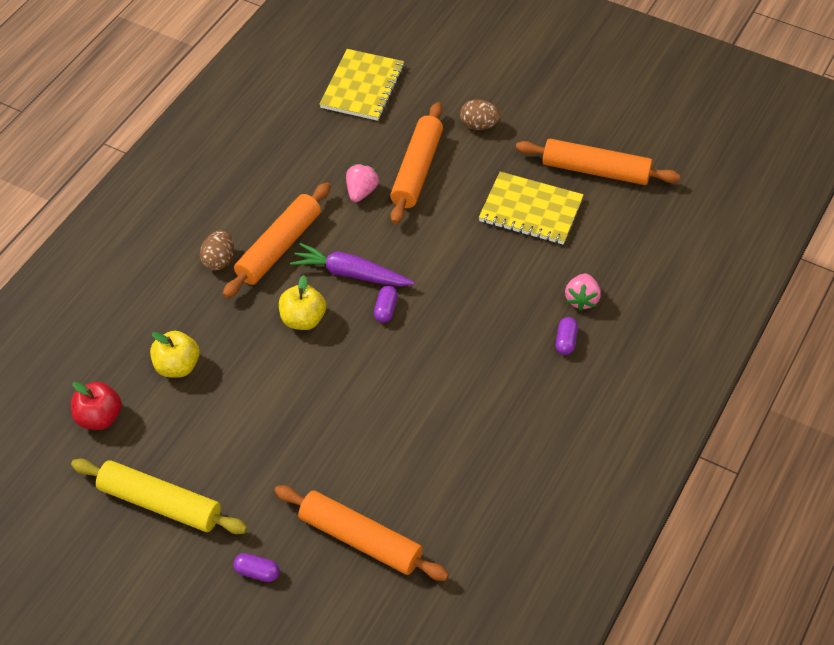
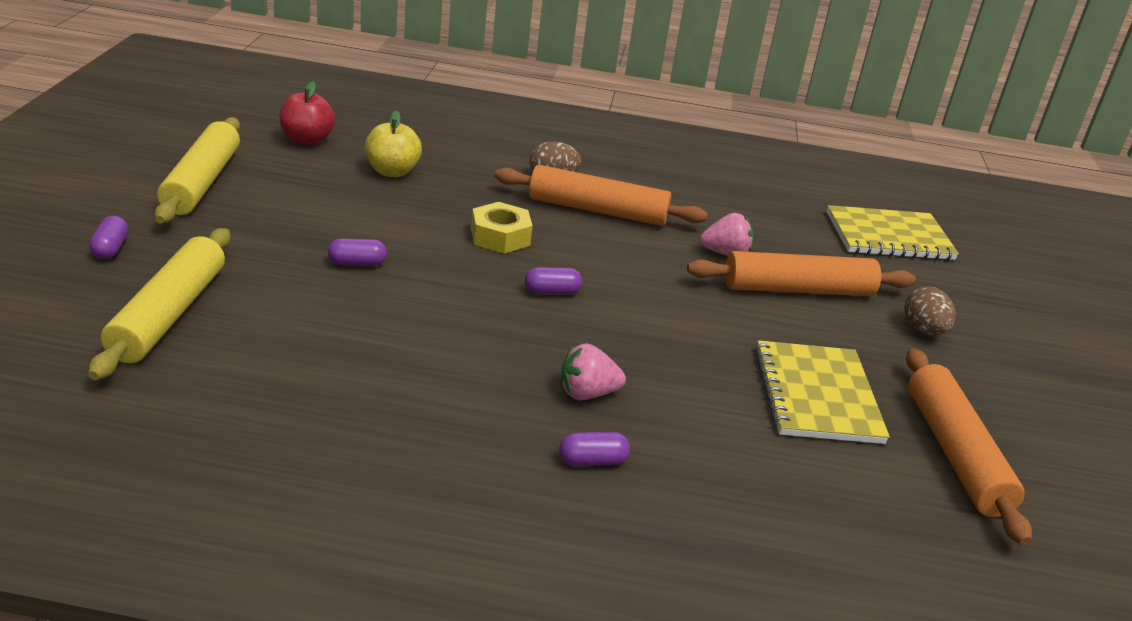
camera: 65 degrees right, 20 degrees down
(303, 320) = (500, 237): yellow apple -> yellow nut
(319, 417) = (357, 263): none -> purple capsule
(351, 274) = (592, 260): purple carrot -> none
(360, 539) = (169, 314): orange rolling pin -> yellow rolling pin
(581, 300) = (686, 469): pink strawberry -> pink strawberry (587, 393)

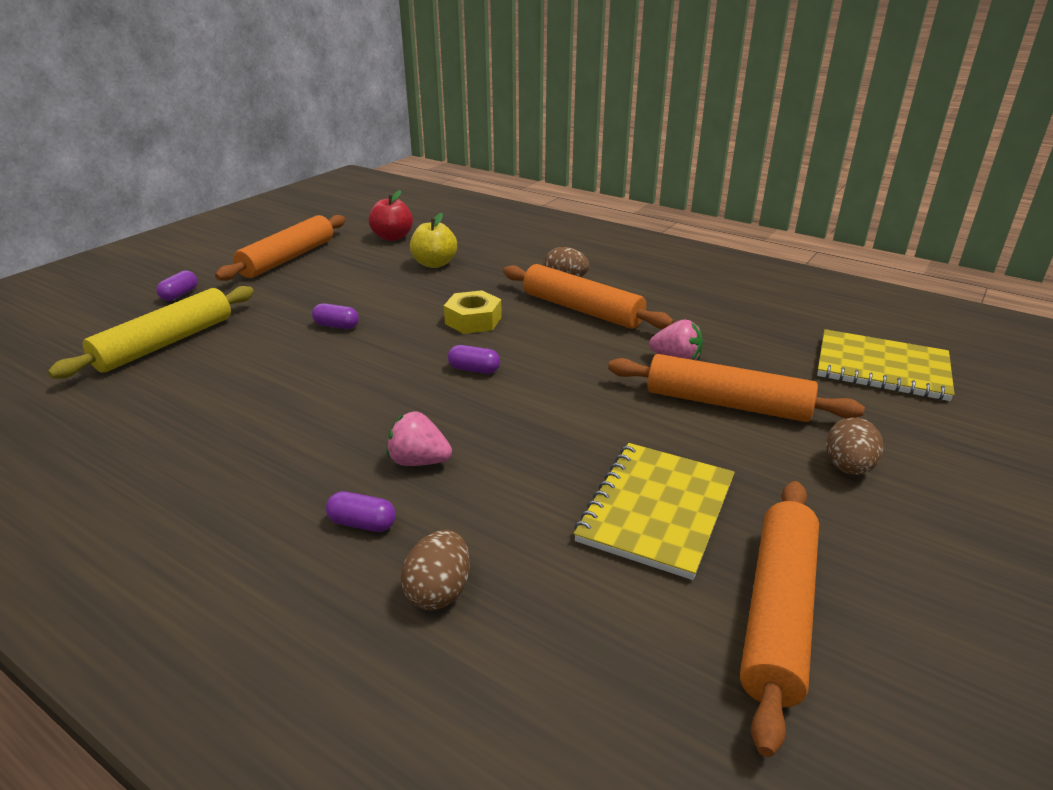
camera: 30 degrees right, 0 degrees up
(201, 182) = (287, 258): yellow rolling pin -> orange rolling pin
(710, 501) = (439, 591): none -> brown egg

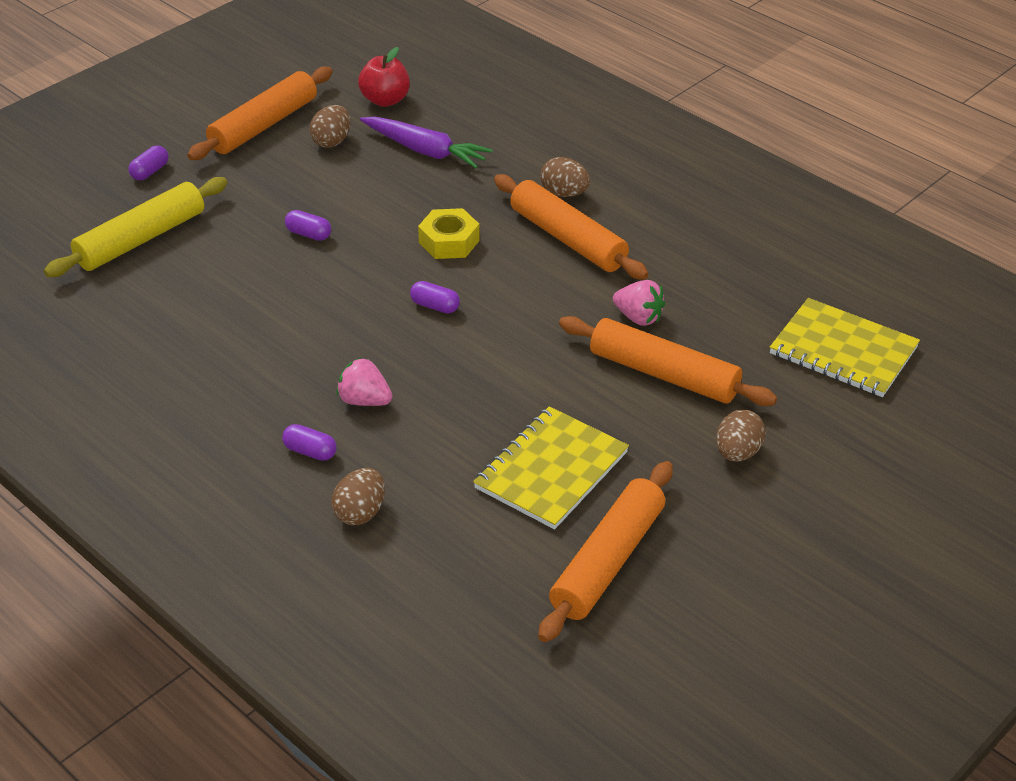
camera: 10 degrees right, 10 degrees up
(350, 264) = (332, 141): none -> brown egg
(434, 264) = (425, 151): yellow apple -> purple carrot

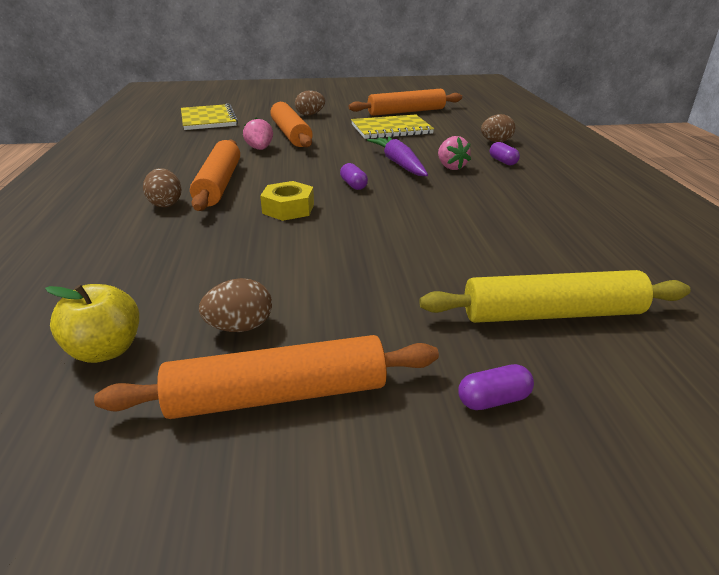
camera: 140 degrees left, 10 degrees down
(308, 234) = (381, 252): purple capsule -> none
(385, 100) = (106, 350): red apple -> yellow apple
(425, 151) = (183, 274): purple carrot -> purple carrot (399, 164)

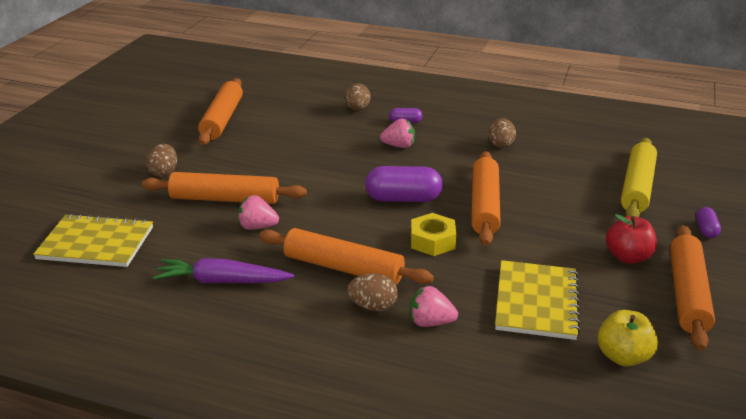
camera: 65 degrees left, 0 degrees up
(148, 230) = (430, 322): none -> pink strawberry
(240, 327) = (613, 296): brown egg -> brown egg (500, 146)
(344, 328) = (628, 257): none -> red apple
(353, 185) = (403, 199): purple capsule -> purple capsule, size x1.97
(381, 221) = (485, 205): none -> orange rolling pin
(391, 129) = (271, 142): yellow notebook -> yellow notebook (536, 302)
(399, 164) = (371, 165): purple carrot -> purple carrot (222, 281)

